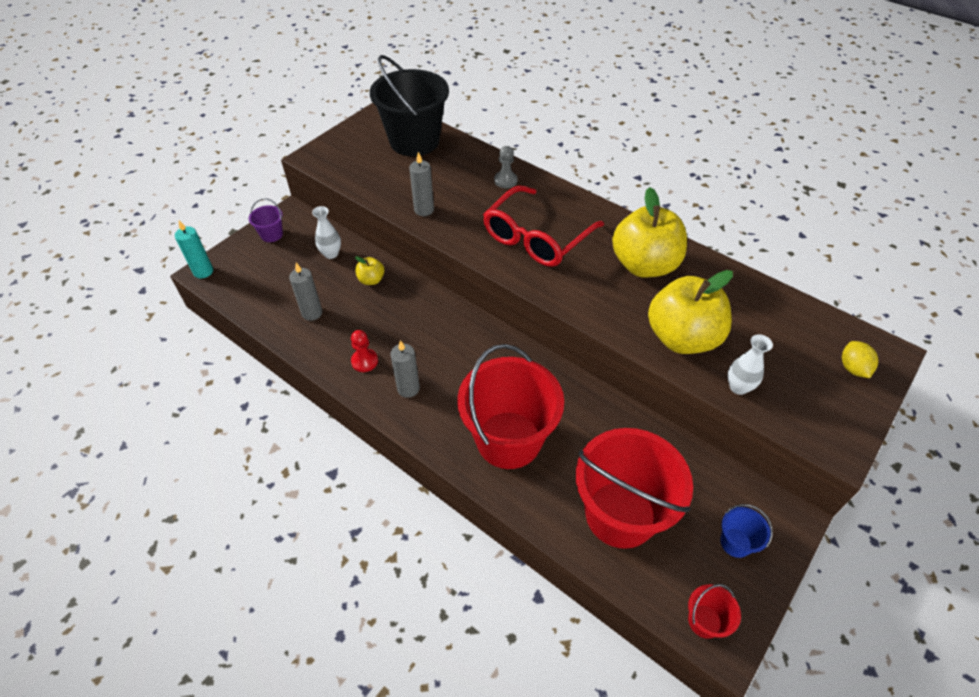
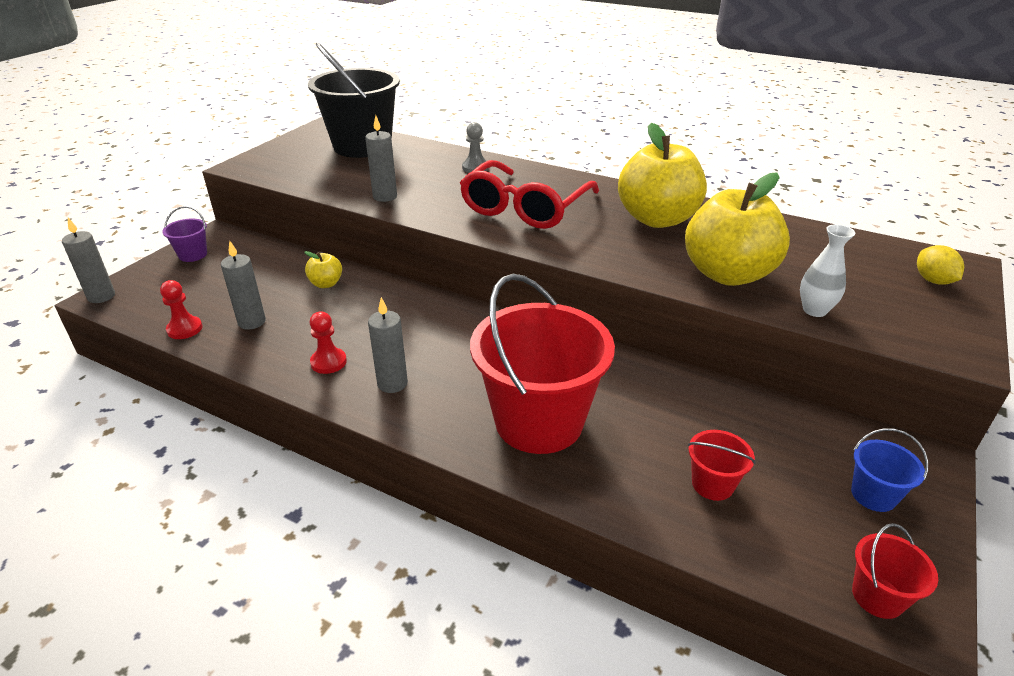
camera: 10 degrees left, 15 degrees down
(203, 271) = (101, 296): turquoise candle -> grey candle
(263, 313) = (185, 329): none -> red pawn
(331, 254) = (271, 265): white vase -> none
(620, 514) = (712, 484): red bucket -> red bucket, size x0.42

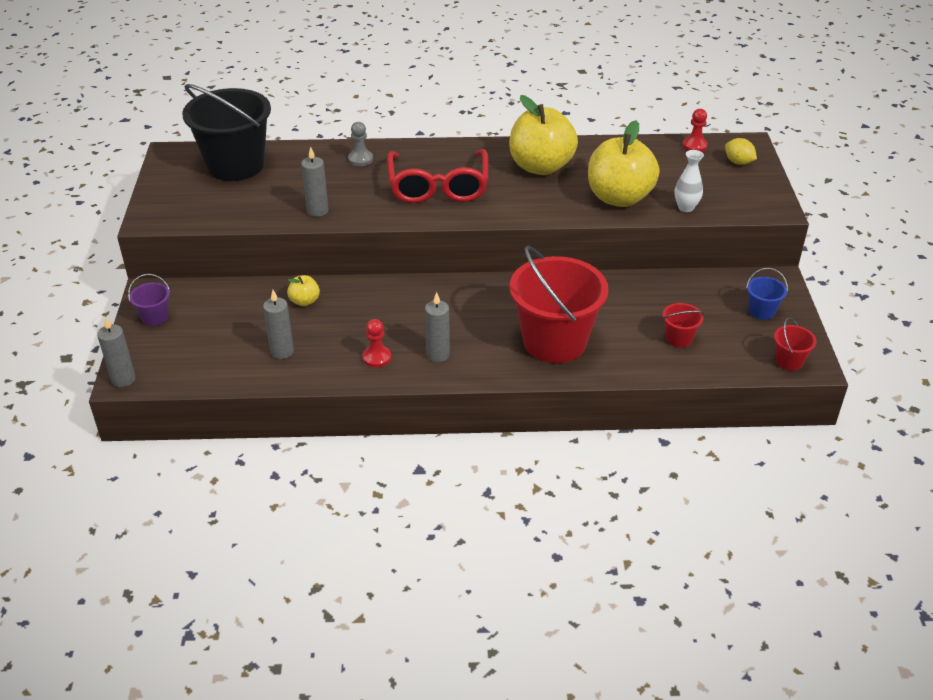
camera: 30 degrees left, 5 degrees up
(185, 329) = (234, 376): red pawn -> red pawn (694, 146)

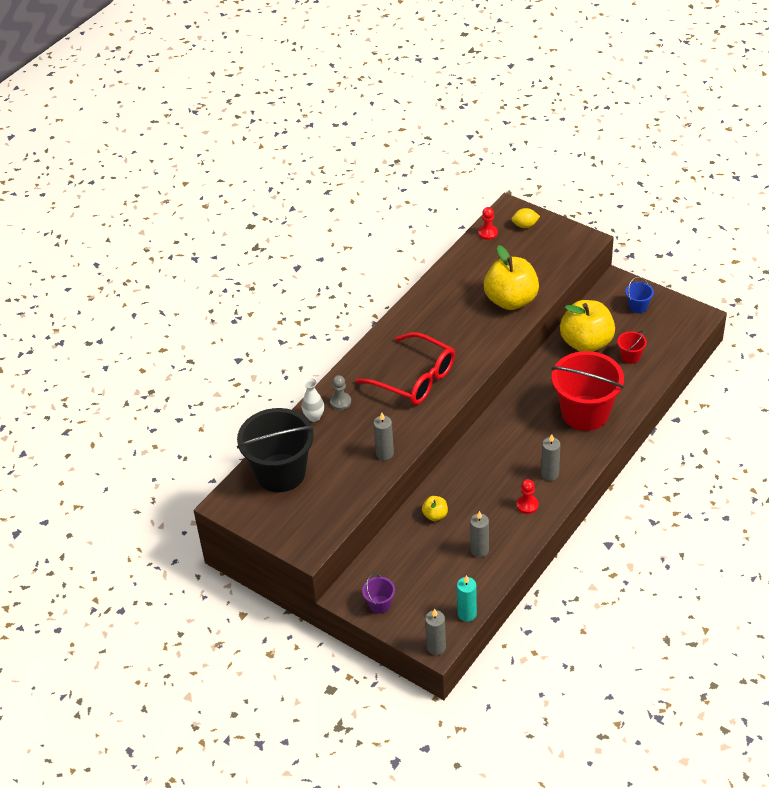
camera: 50 degrees left, 5 degrees up
(185, 381) = (467, 614): none -> turquoise candle
(541, 167) = (440, 317): yellow apple -> yellow apple (586, 343)
(686, 207) = (549, 277): white vase -> white vase (314, 417)
(789, 361) = (689, 323): red bucket -> none

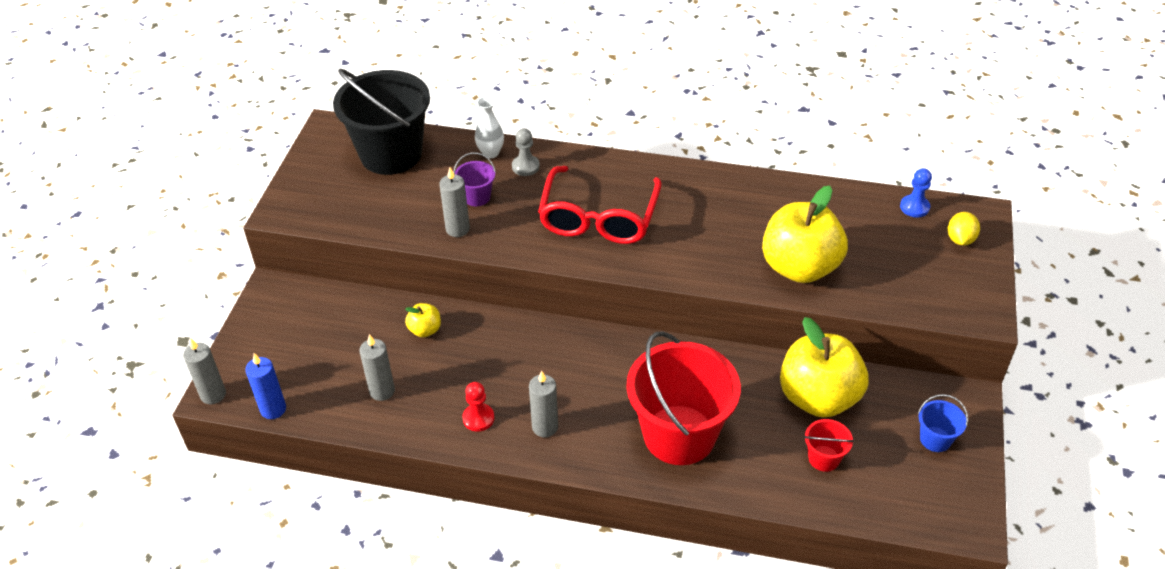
camera: 65 degrees right, 0 degrees up
(379, 604) = (267, 322): purple bucket -> purple bucket (477, 197)
(467, 614) = (273, 409): turquoise candle -> blue candle
(488, 233) = (914, 207): red pawn -> blue pawn
(525, 225) = (960, 239): yellow lemon -> yellow lemon turned 45 degrees clockwise

